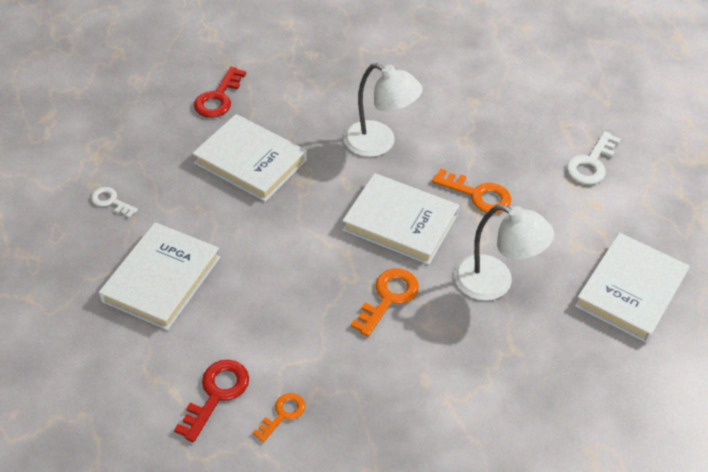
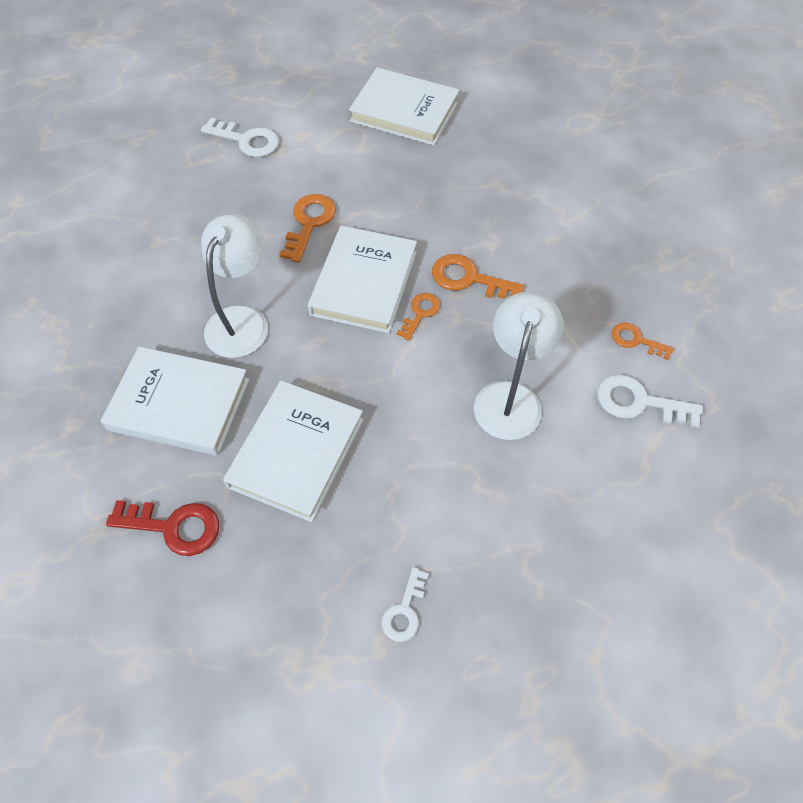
camera: 100 degrees left, 10 degrees up
(161, 279) = (513, 502): white book -> white book (179, 405)
(216, 394) = (639, 402): red key -> white key
(358, 255) = (420, 313): none -> orange key
(495, 282) = (423, 200): white lamp -> white lamp (510, 397)

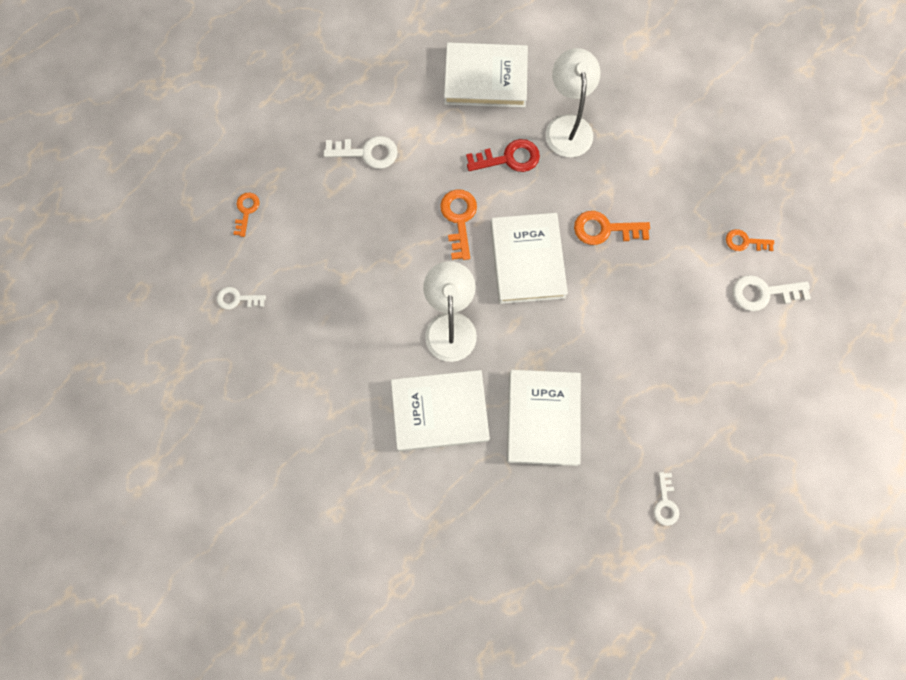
camera: 20 degrees left, 15 degrees up
(34, 227) = (237, 299): none -> white key
(174, 527) = (485, 504): red key -> red key (509, 158)
(420, 313) = (581, 272): orange key -> orange key (246, 211)
(510, 397) = (673, 320): white lamp -> white lamp (567, 126)

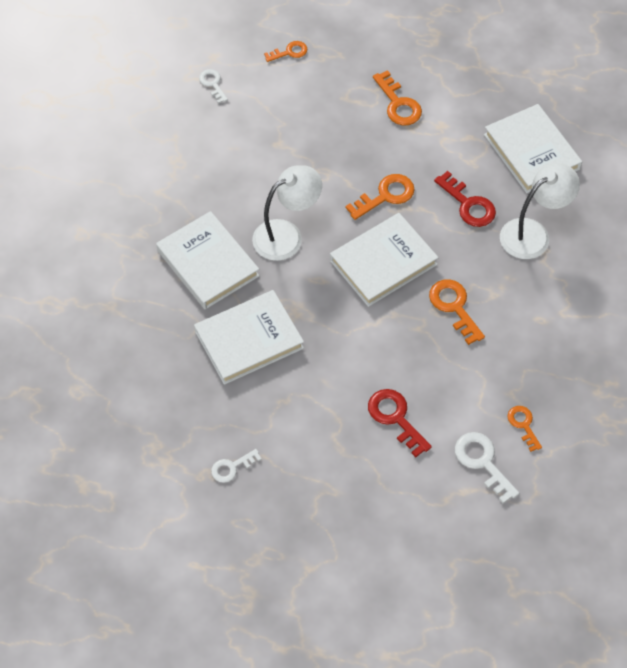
camera: 60 degrees right, 15 degrees down
(367, 153) = (398, 104): white key -> orange key
(687, 338) = (395, 418): none -> red key

